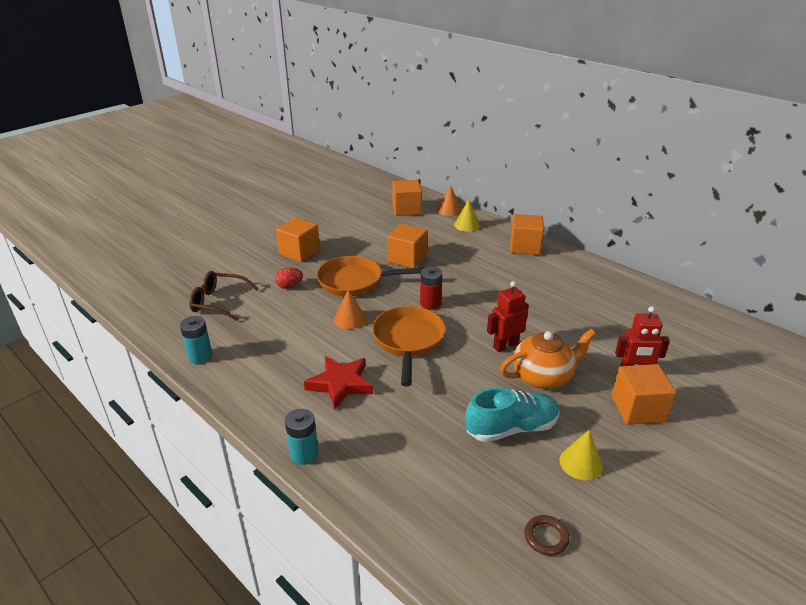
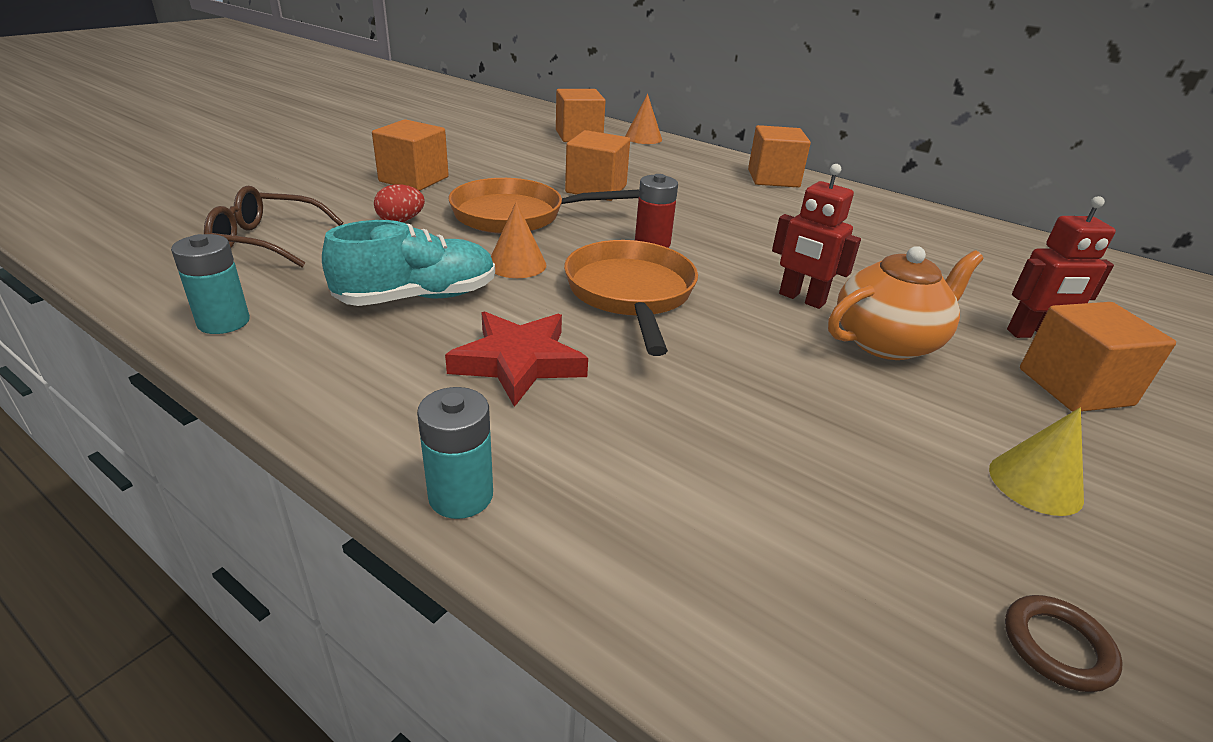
camera: 10 degrees left, 0 degrees up
(467, 225) = (676, 154): yellow cone -> none
(505, 346) = (801, 299): red robot -> red robot turned 105 degrees counterclockwise
(511, 428) = (874, 426): turquoise shoe -> turquoise shoe (418, 297)

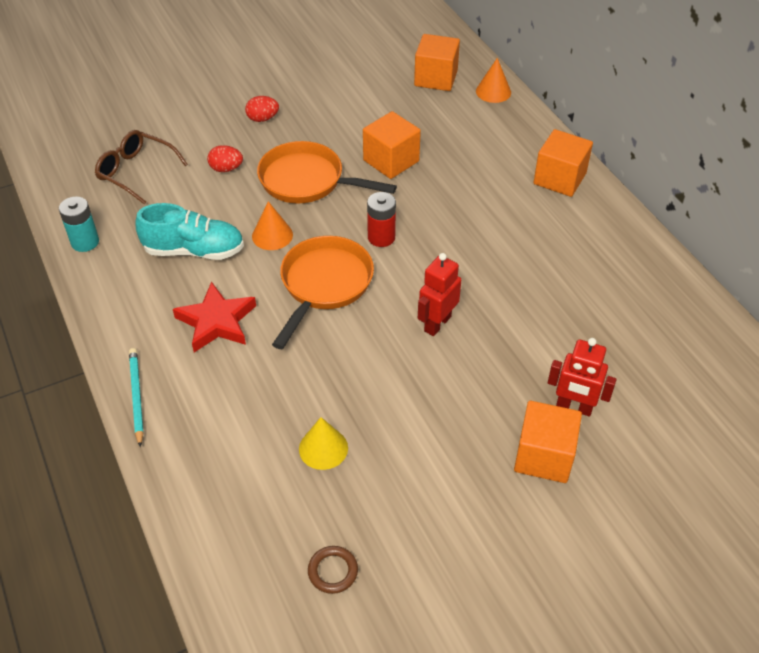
camera: 30 degrees right, 15 degrees up
(414, 179) = (262, 119): orange cube -> red egg
(461, 495) = (136, 396): turquoise battery -> turquoise pencil
(801, 299) = (437, 323): red robot -> red robot turned 60 degrees clockwise
(887, 342) = (456, 379): orange teapot -> none
(1035, 483) = (427, 501): yellow cone -> yellow cone (323, 448)

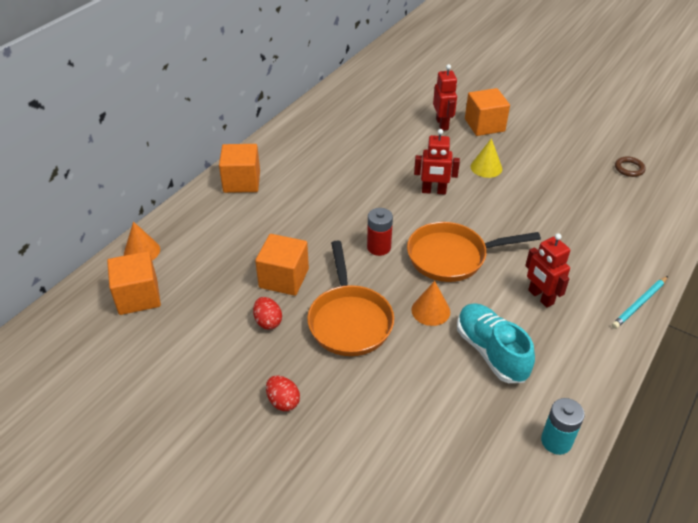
camera: 120 degrees left, 5 degrees down
(135, 171) = (439, 465): brown glasses -> none
(216, 322) = (540, 297): red star -> red robot
(226, 169) = (378, 388): red egg -> red egg (268, 322)
(323, 448) = (571, 201): yellow cone -> yellow cone (486, 167)

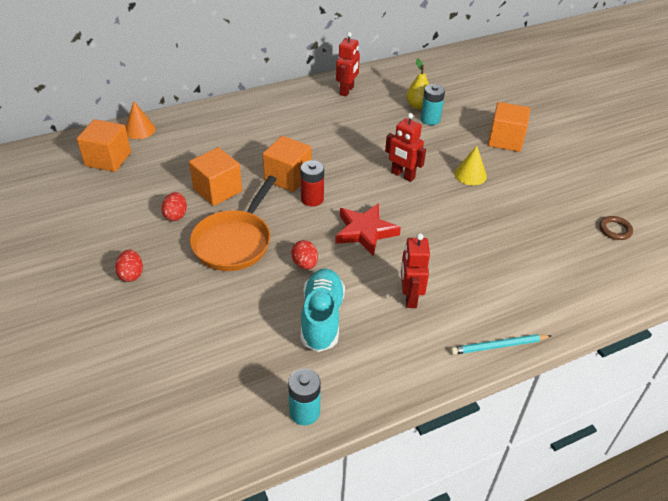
camera: 30 degrees right, 0 degrees up
(242, 182) = (256, 109): orange cube -> orange cube (288, 177)
(386, 121) = (418, 106): none -> yellow pear
(408, 130) = (430, 119): none -> turquoise battery
(430, 310) = (305, 264): orange cone -> red egg
(442, 124) = (466, 125): red robot -> red robot (347, 91)
(452, 257) = (365, 232): orange pan -> red star

